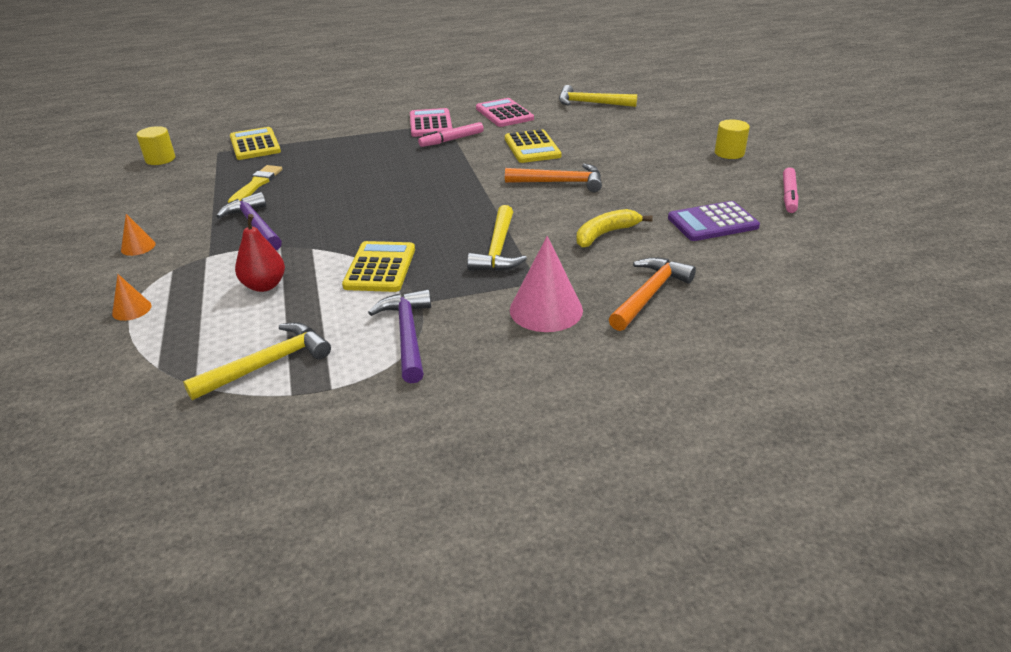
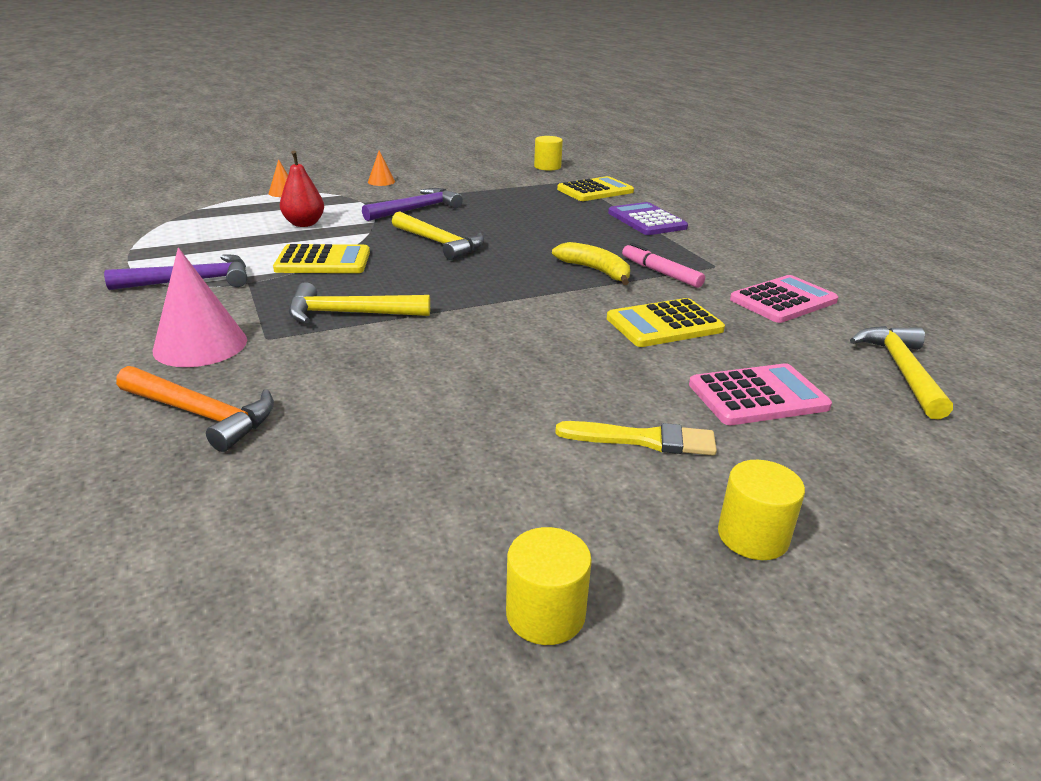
camera: 80 degrees right, 5 degrees down
(256, 184) = (502, 201): yellow brush -> yellow brush (644, 440)
(268, 364) = (179, 238): yellow hammer -> yellow hammer (440, 243)
(430, 124) = (707, 258): pink calculator -> pink calculator (757, 396)
(560, 182) = (546, 348): orange hammer -> none
(605, 234) = (380, 382): yellow banana -> yellow banana (595, 270)
(712, 222) = (413, 487): purple calculator -> purple calculator (646, 220)
(789, 195) = (545, 614): pink marker -> yellow cylinder

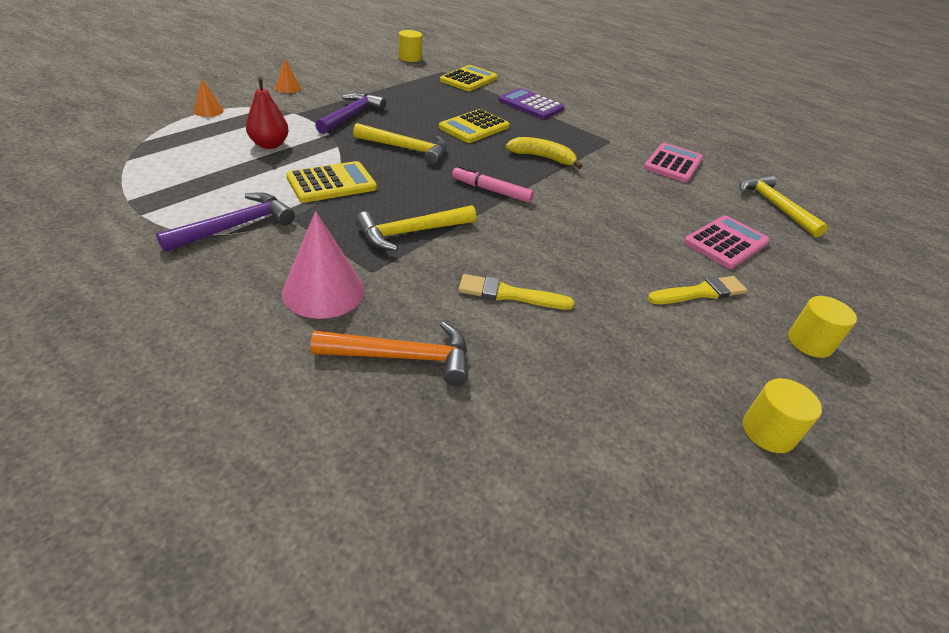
camera: 30 degrees left, 10 degrees up
(385, 387) = (509, 294): none -> yellow brush
(661, 273) = (584, 152): pink marker -> pink marker (491, 190)
(664, 324) = (627, 197): yellow calculator -> yellow calculator (474, 127)

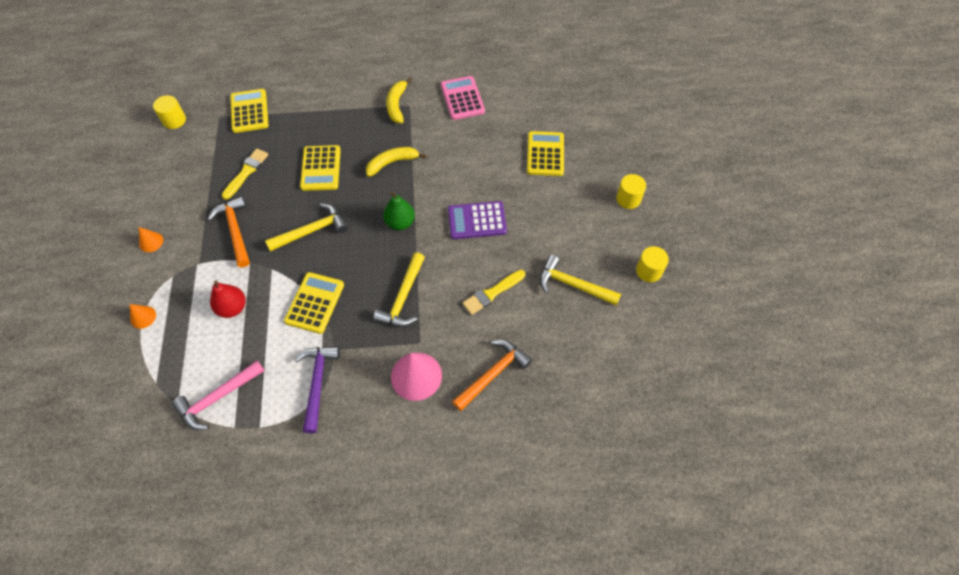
camera: 40 degrees left, 20 degrees up
(156, 177) = (217, 398): none -> pink hammer
(351, 115) = (235, 230): purple hammer -> orange hammer
(491, 190) = (400, 223): pink marker -> green pear
(531, 105) = (323, 106): purple calculator -> purple calculator (477, 221)
(598, 135) = (397, 105): none -> yellow banana
(700, 292) = (564, 207): yellow brush -> yellow brush (246, 172)
(726, 243) = (545, 154): pink calculator -> yellow calculator
(774, 206) = (542, 94): yellow hammer -> yellow hammer (573, 285)

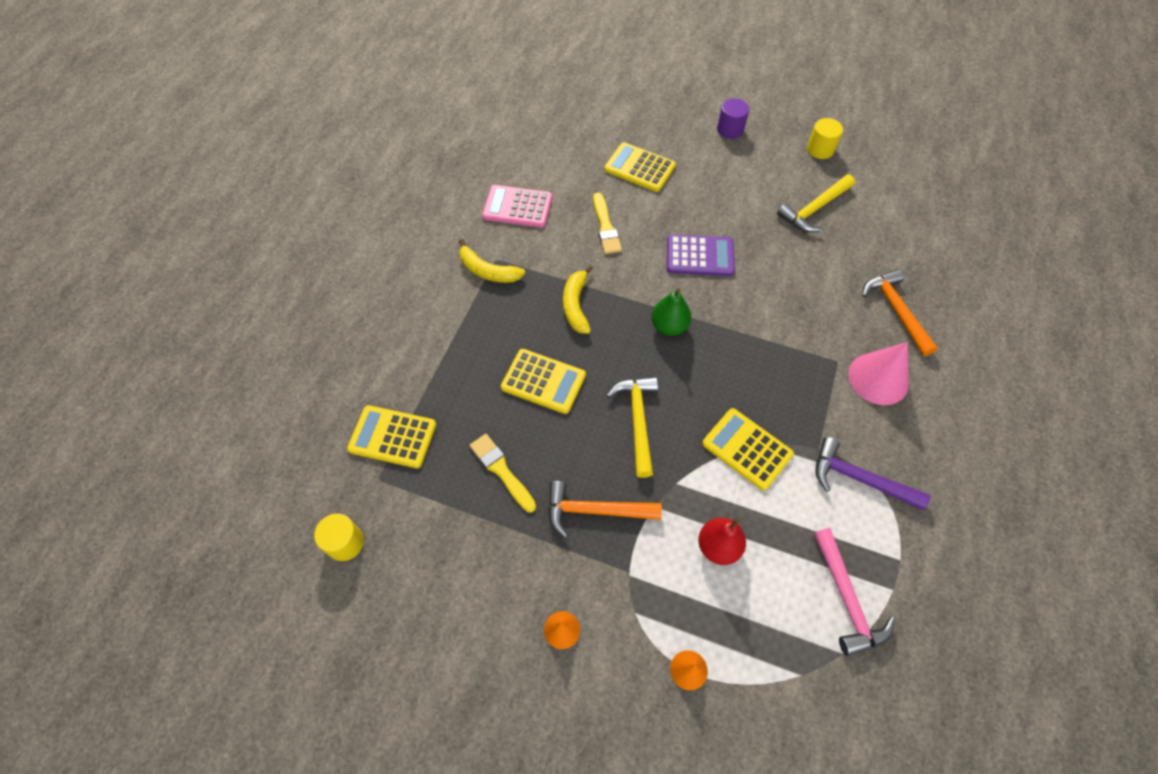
camera: 65 degrees left, 0 degrees up
(403, 298) = (774, 357): yellow hammer -> none
(477, 221) = (699, 256): purple calculator -> purple calculator turned 105 degrees counterclockwise
(492, 293) = (799, 276): yellow brush -> yellow brush (605, 227)
(628, 199) = (730, 129): yellow cylinder -> purple cylinder

